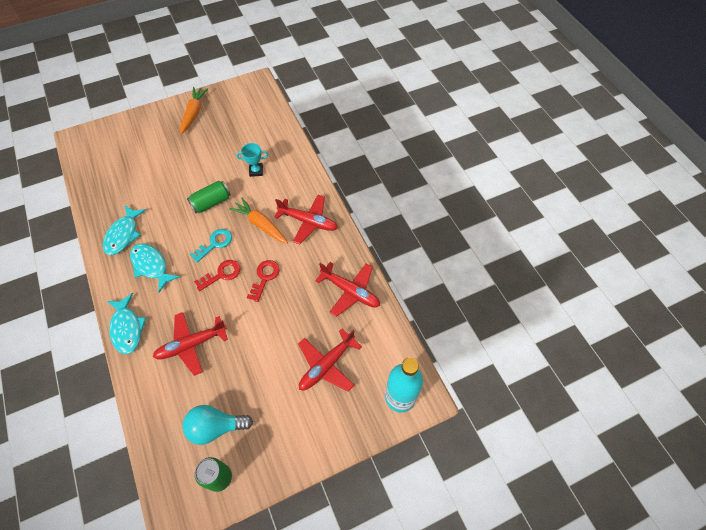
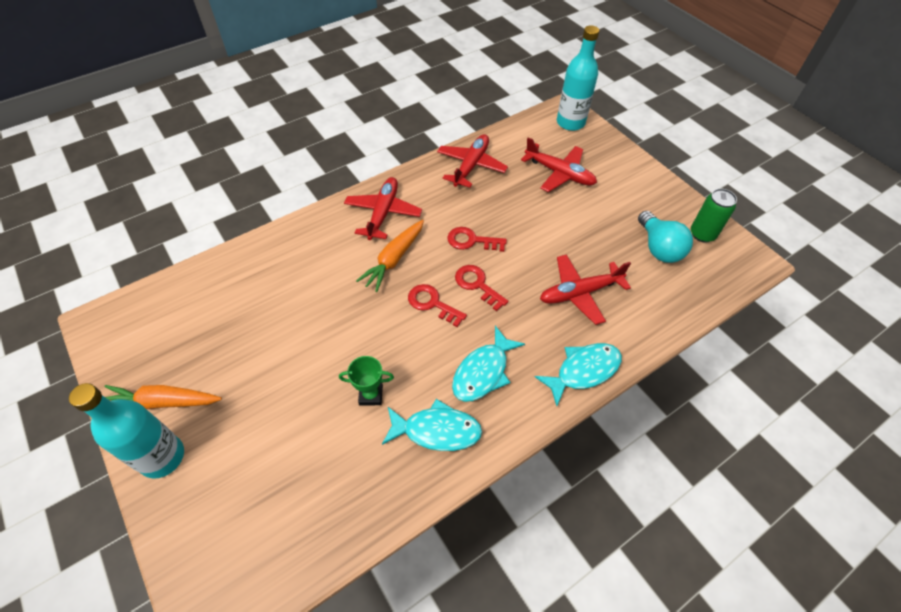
camera: 100 degrees left, 5 degrees down
(160, 204) = (371, 395): none -> green trophy
(162, 116) = (162, 457): none -> turquoise bottle
(191, 344) = (579, 293): red plane -> red plane turned 105 degrees clockwise
(211, 202) = (362, 325): green can -> none
(215, 243) = (432, 303): turquoise key -> red key
(256, 171) = (299, 283): turquoise trophy -> none

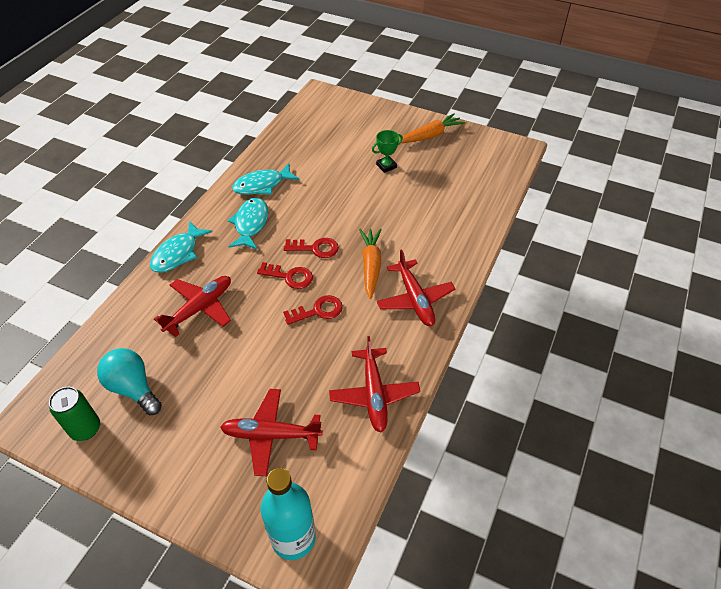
camera: 150 degrees right, 5 degrees down
(162, 457) = (402, 120): turquoise bottle -> none
(371, 395) = (315, 184): green trophy -> green trophy (386, 166)

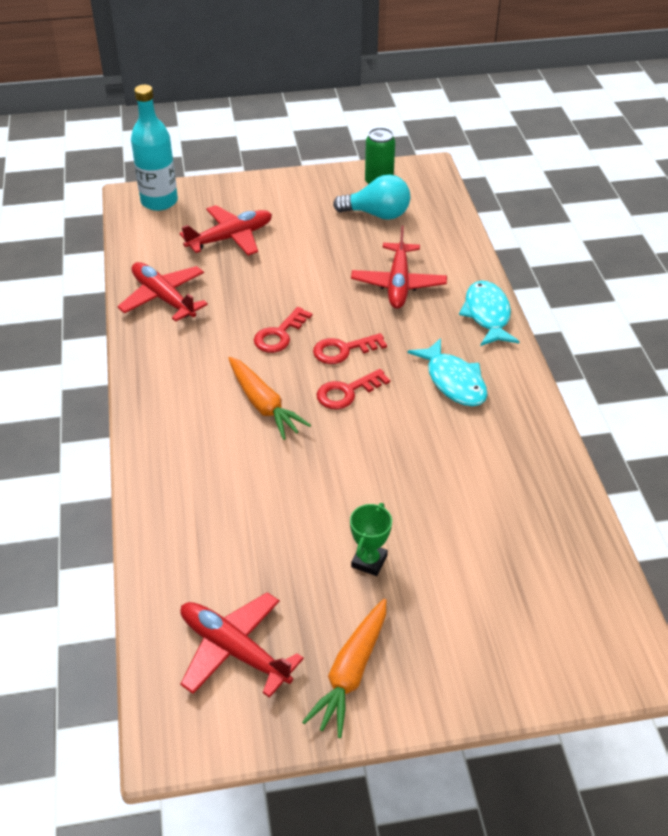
camera: 145 degrees right, 5 degrees down
(262, 185) = (503, 435): turquoise fish -> none
(415, 299) = (183, 394): red plane -> red plane (234, 650)

